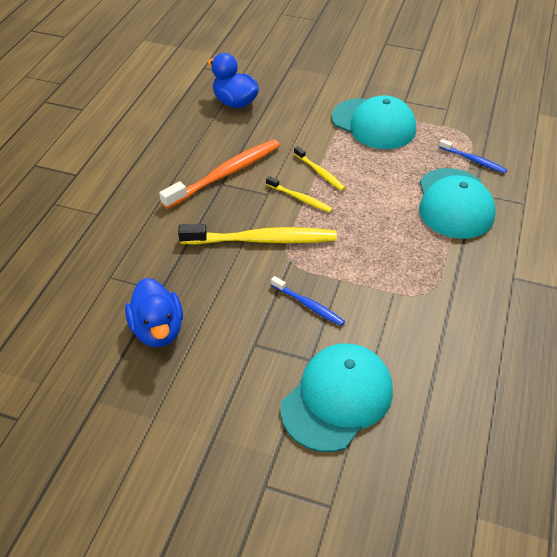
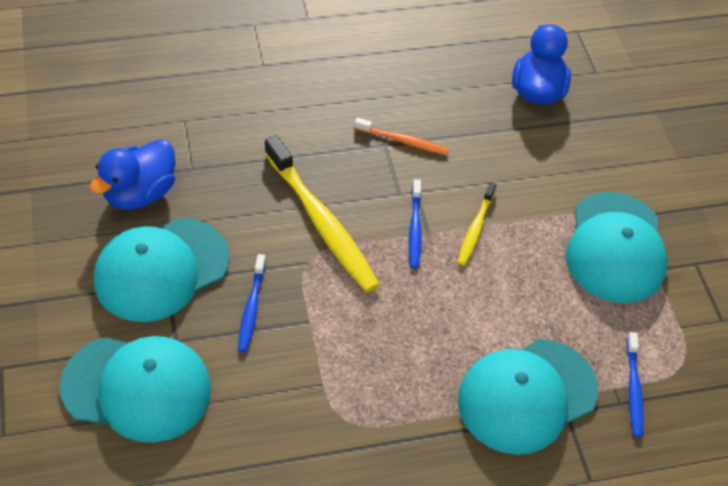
camera: 55 degrees right, 5 degrees up
(225, 174) = (402, 141): orange toothbrush -> orange toothbrush, size x0.51
(239, 343) = (161, 269): none -> turquoise cap
(300, 198) = (415, 228): yellow toothbrush -> blue toothbrush

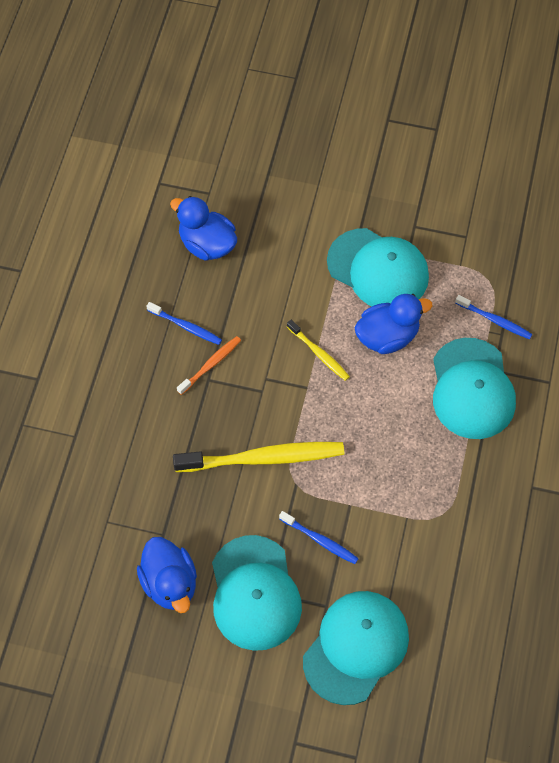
camera: 60 degrees left, 10 degrees up
(415, 228) = (299, 395): blue toothbrush -> blue toothbrush (185, 326)
(538, 285) = (387, 336): none -> blue duck

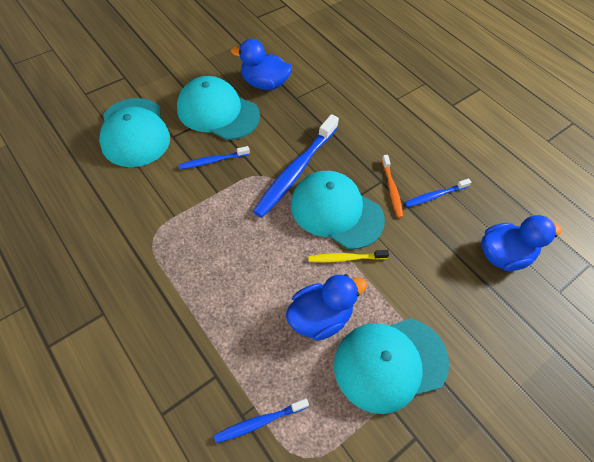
camera: 125 degrees right, 5 degrees down
(262, 458) = (296, 170): yellow toothbrush -> blue toothbrush
(387, 336) = (320, 317): blue duck -> blue duck turned 135 degrees counterclockwise
(472, 389) = (218, 341): turquoise cap -> turquoise cap (336, 211)

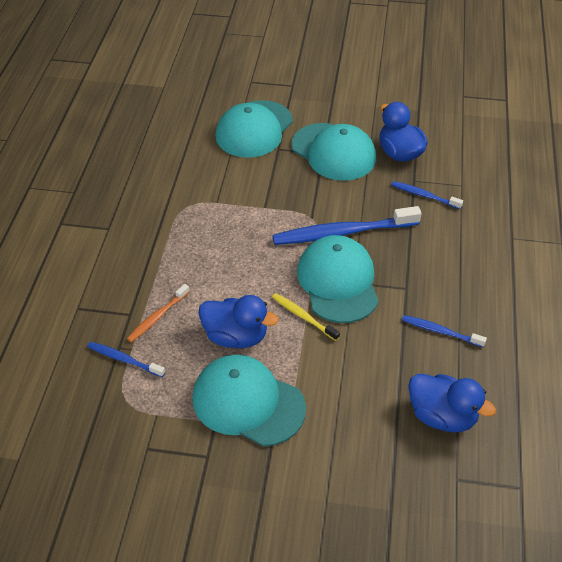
camera: 50 degrees right, 10 degrees down
(213, 161) = (287, 184): blue toothbrush -> blue toothbrush (424, 196)
(218, 112) = (333, 152): turquoise cap -> turquoise cap turned 150 degrees clockwise
(391, 189) = (407, 300): orange toothbrush -> orange toothbrush (158, 317)

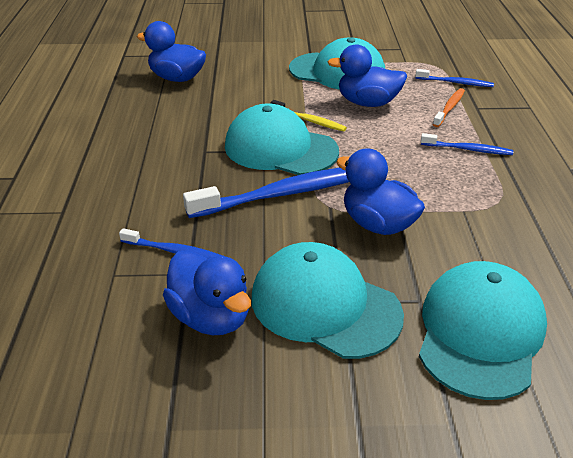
camera: 170 degrees right, 10 degrees down
(282, 199) = (377, 224): none -> blue duck
(338, 282) = (280, 148): turquoise cap -> turquoise cap turned 135 degrees clockwise
(441, 332) = (170, 123): blue toothbrush -> blue toothbrush (467, 149)

